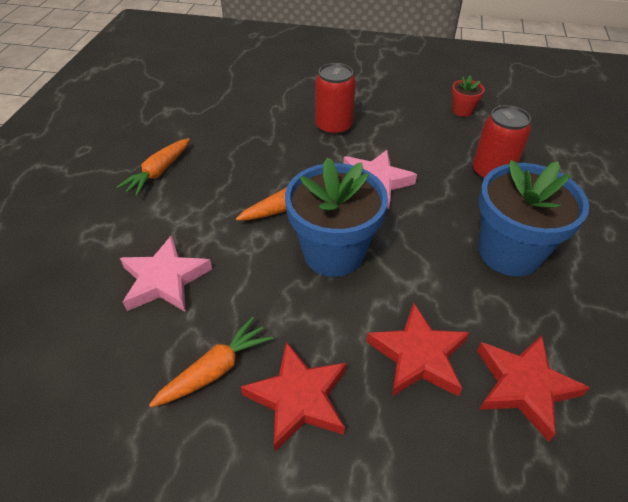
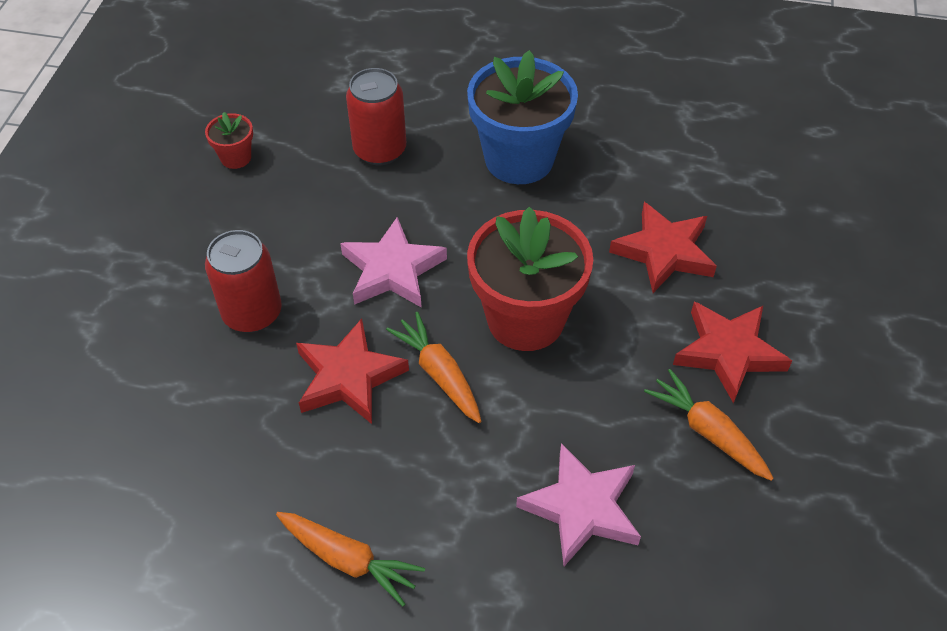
camera: 90 degrees left, 5 degrees up
(333, 253) = (525, 319): blue flower pot -> red flower pot
(524, 386) = (686, 180): red star -> red star (349, 377)

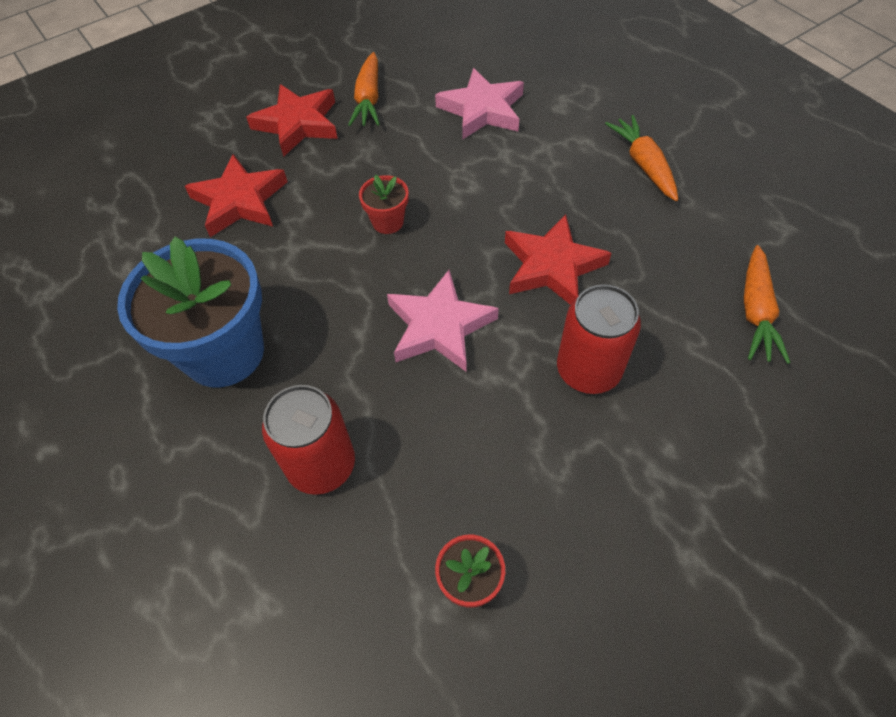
camera: 135 degrees left, 5 degrees up
(439, 374) = (486, 226): orange carrot -> orange carrot (755, 312)
(525, 319) = (387, 222): red flower pot -> red flower pot, size x0.44

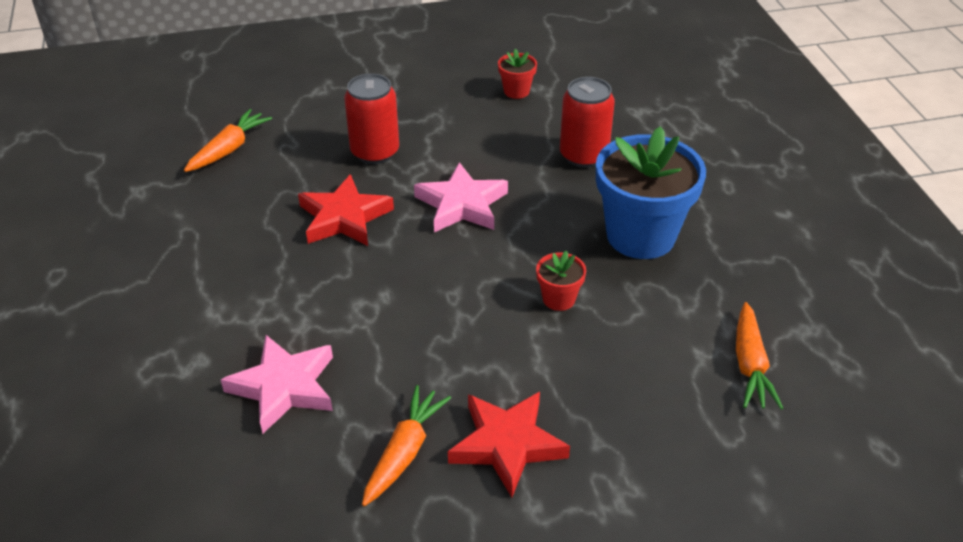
camera: 160 degrees left, 15 degrees down
(239, 201) = (601, 364): red star -> none
(387, 222) = (460, 295): red flower pot -> red flower pot (559, 299)
(643, 165) = (186, 271): orange carrot -> orange carrot (750, 365)

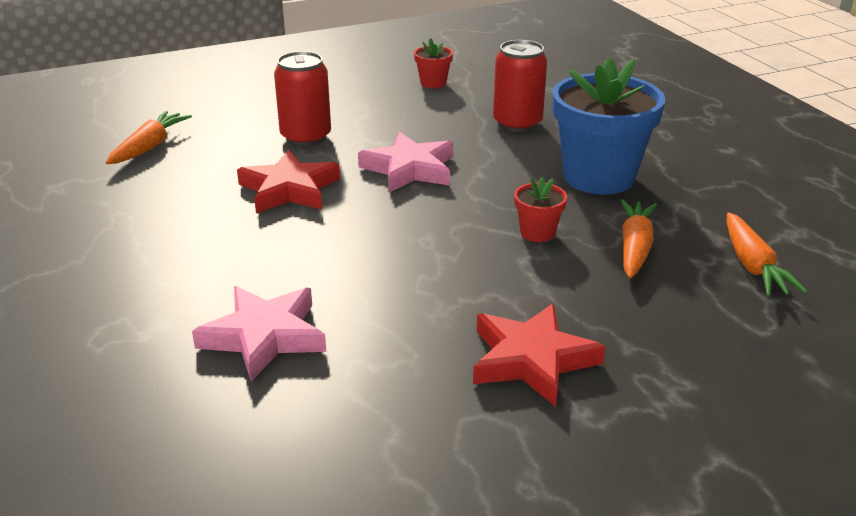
camera: 10 degrees left, 10 degrees down
(404, 452) = (420, 379): orange carrot -> orange carrot (635, 247)

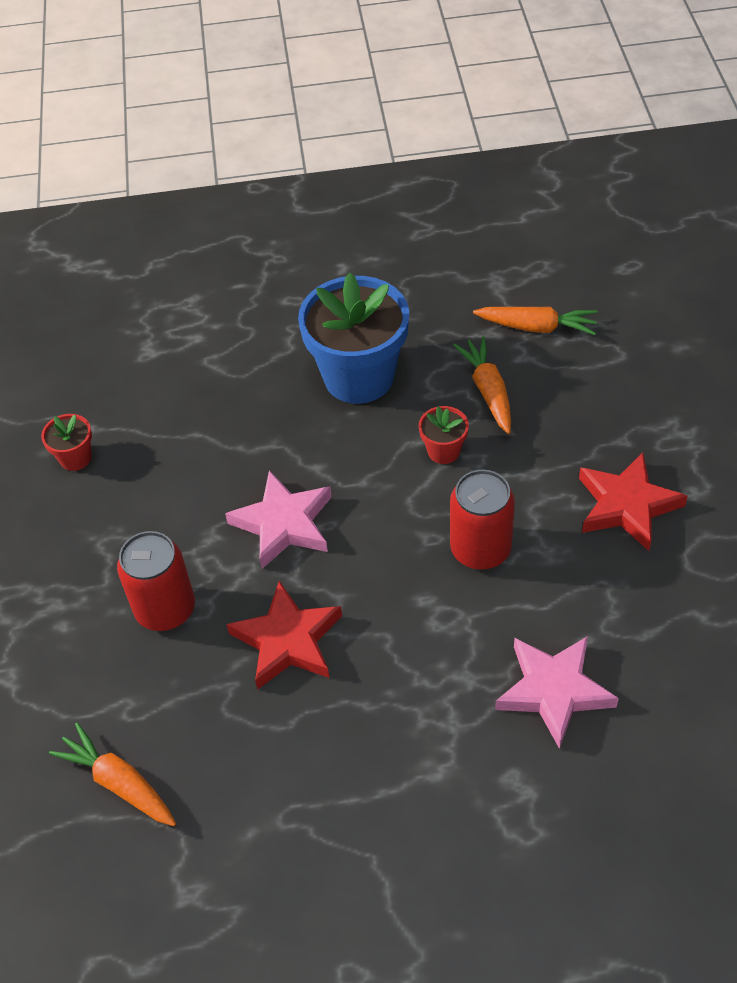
camera: 70 degrees left, 20 degrees up
(517, 123) = (218, 407): red can -> red can (480, 549)
(635, 247) = (488, 391): orange carrot -> orange carrot turned 45 degrees clockwise

